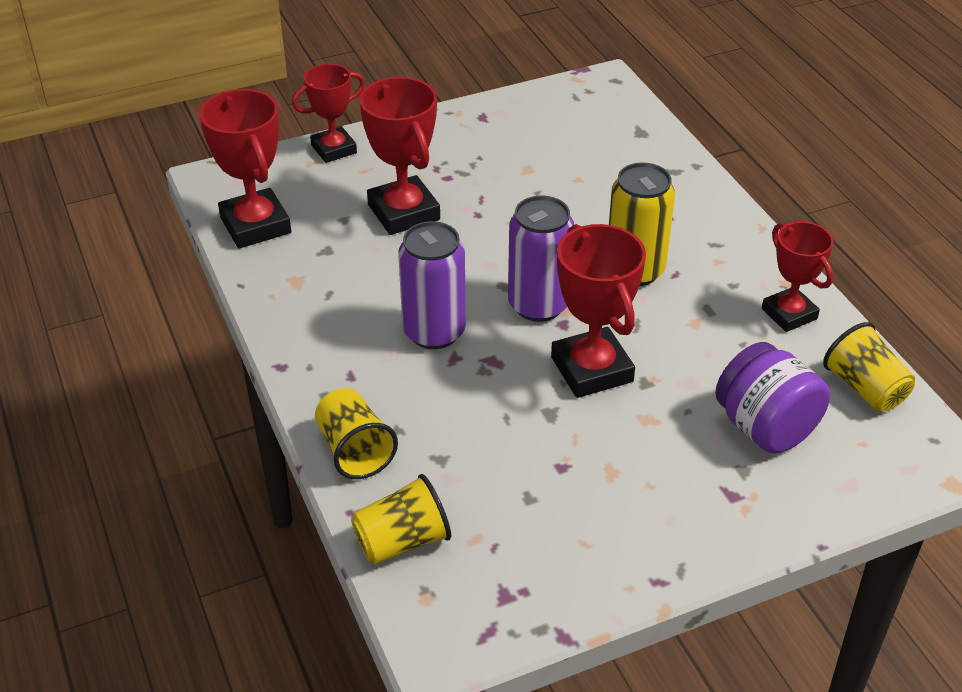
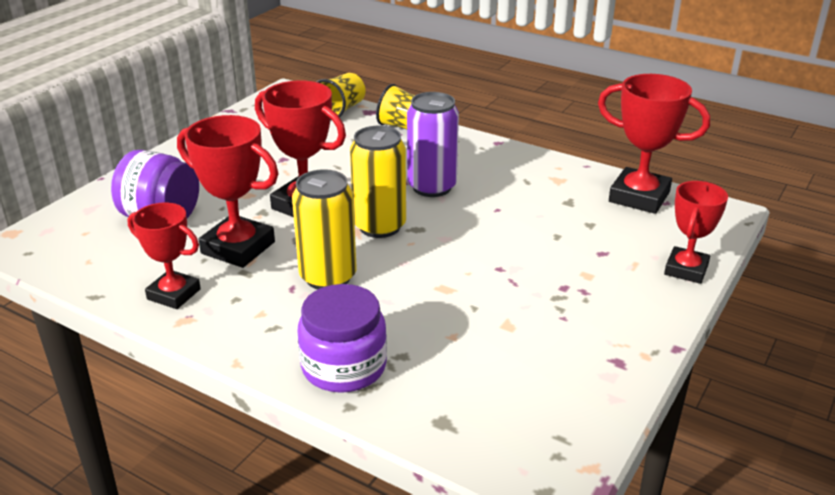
camera: 145 degrees right, 10 degrees down
(403, 212) = (556, 246): red trophy -> red trophy (238, 248)
(538, 305) = (380, 226): purple can -> yellow can
(680, 191) = (344, 366): none -> purple jar
(865, 388) = (90, 265): yellow cup -> none

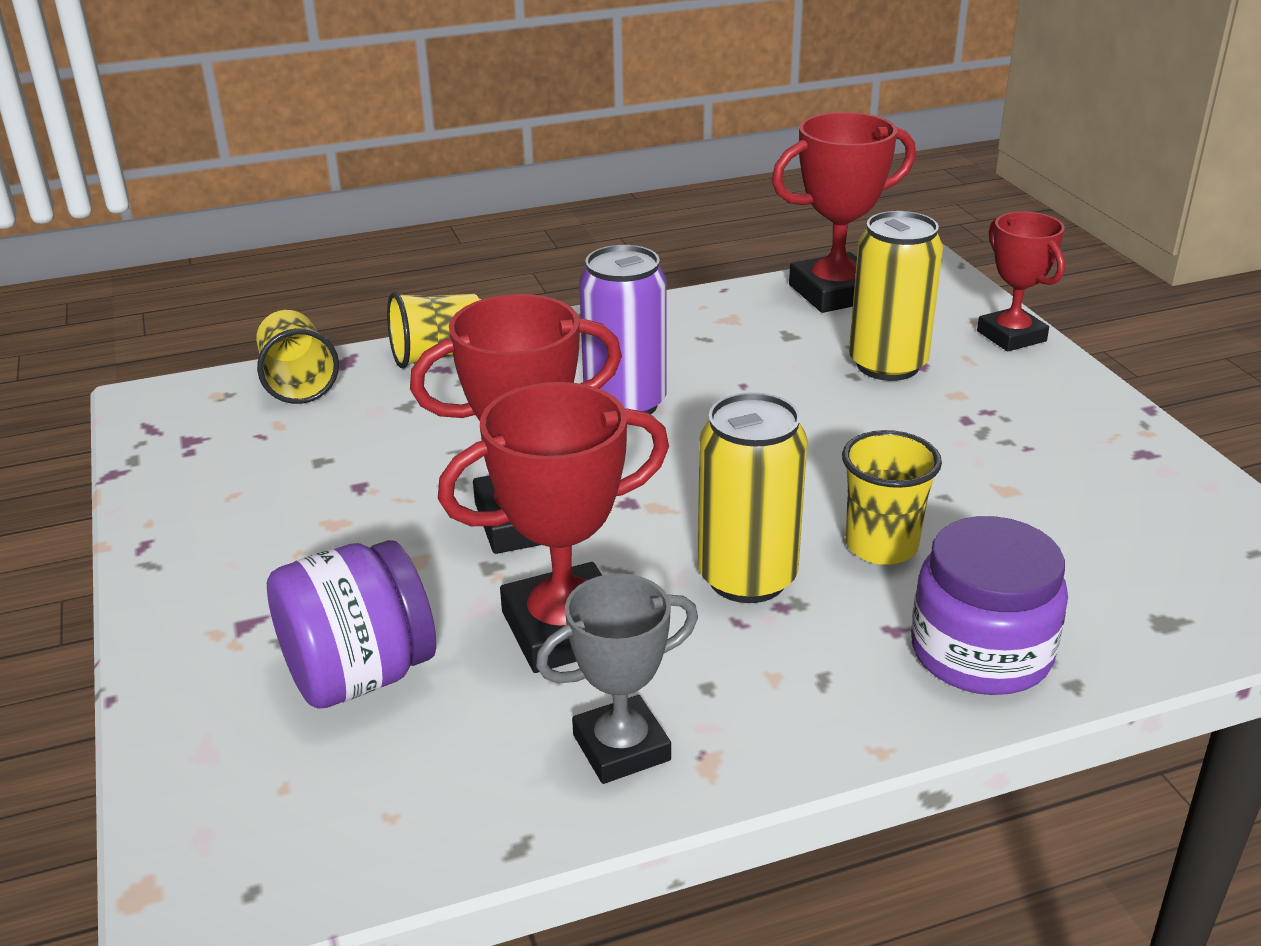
camera: 50 degrees left, 0 degrees up
(174, 294) = (621, 747): red trophy -> grey trophy
(380, 226) = (670, 483): yellow can -> yellow can (887, 365)
(401, 304) = (881, 546): none -> yellow cup

